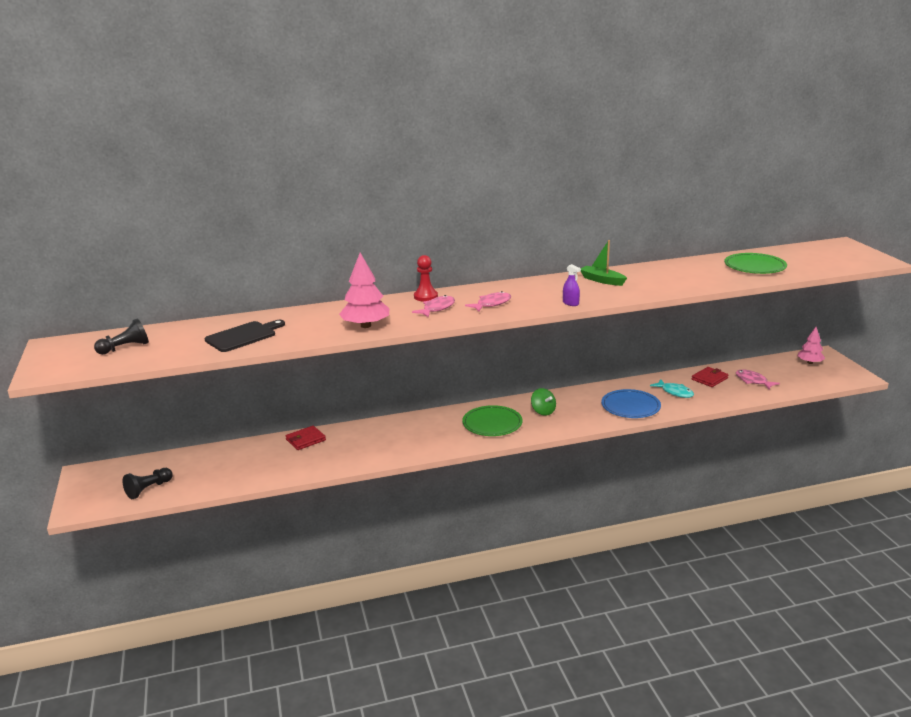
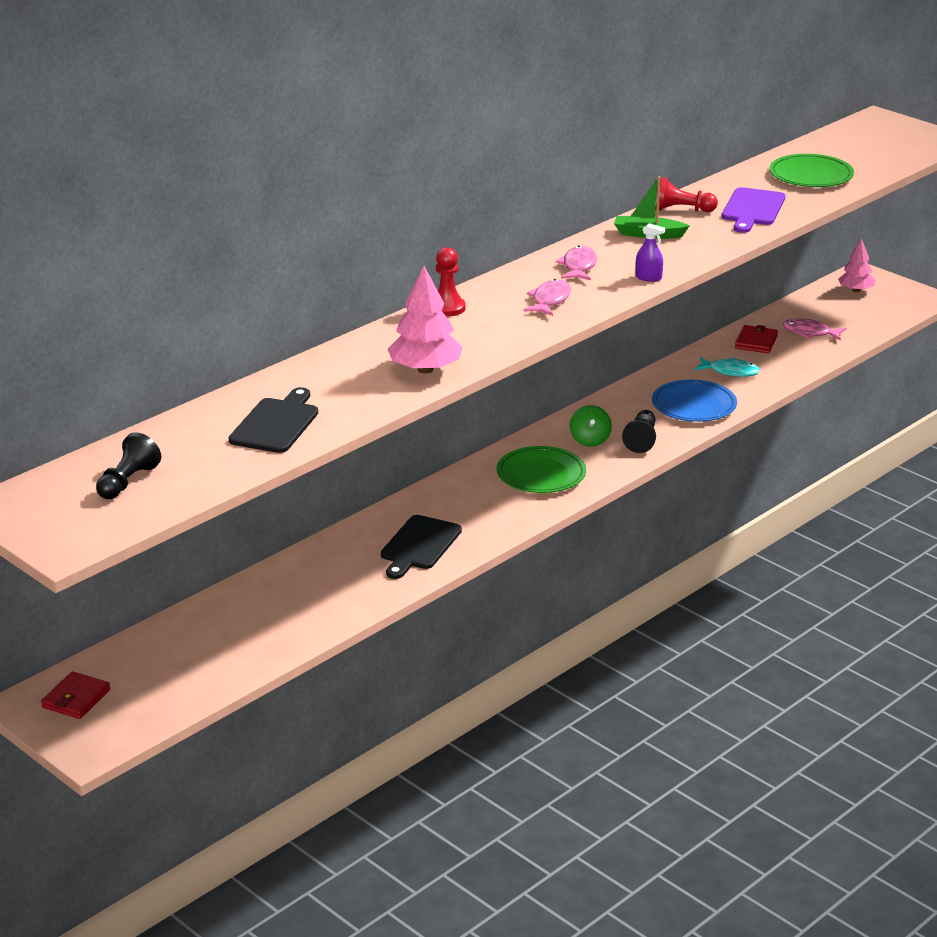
camera: 30 degrees left, 5 degrees up
(148, 489) = (162, 693): black pawn -> black pawn (641, 440)
(305, 440) = (307, 565): red wallet -> red wallet (76, 699)
(377, 446) = (419, 545): none -> black cutting board
(437, 308) = (486, 323): pink fish -> pink fish (579, 266)
(543, 411) = (590, 440): green spinning top -> green spinning top turned 60 degrees clockwise
(641, 271) = (682, 210): none -> red pawn
(690, 278) = (753, 209): none -> purple cutting board

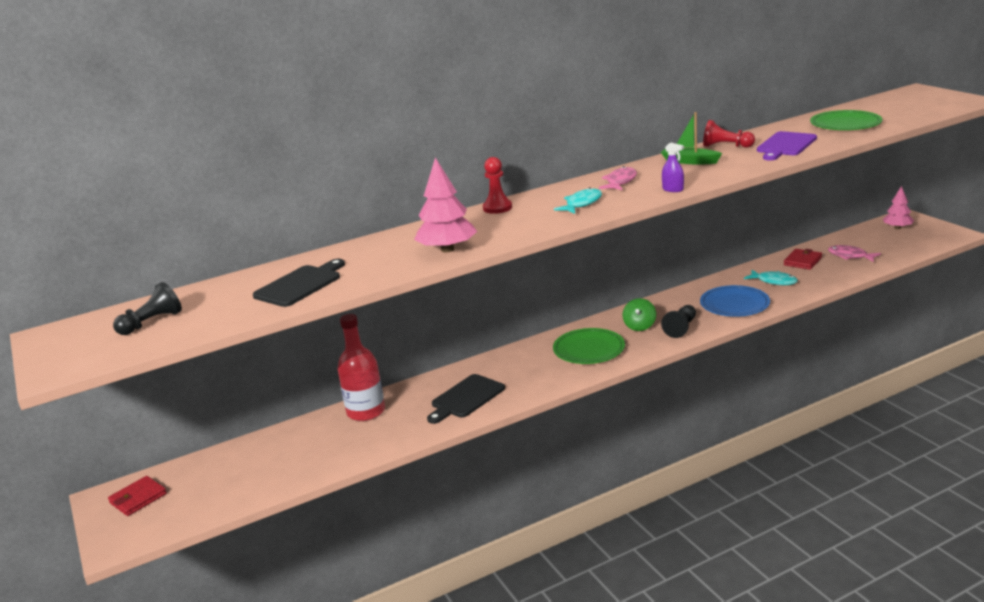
camera: 20 degrees right, 5 degrees down
(301, 572) = (366, 412): none -> red bottle
(550, 300) = (582, 204): pink fish -> turquoise fish

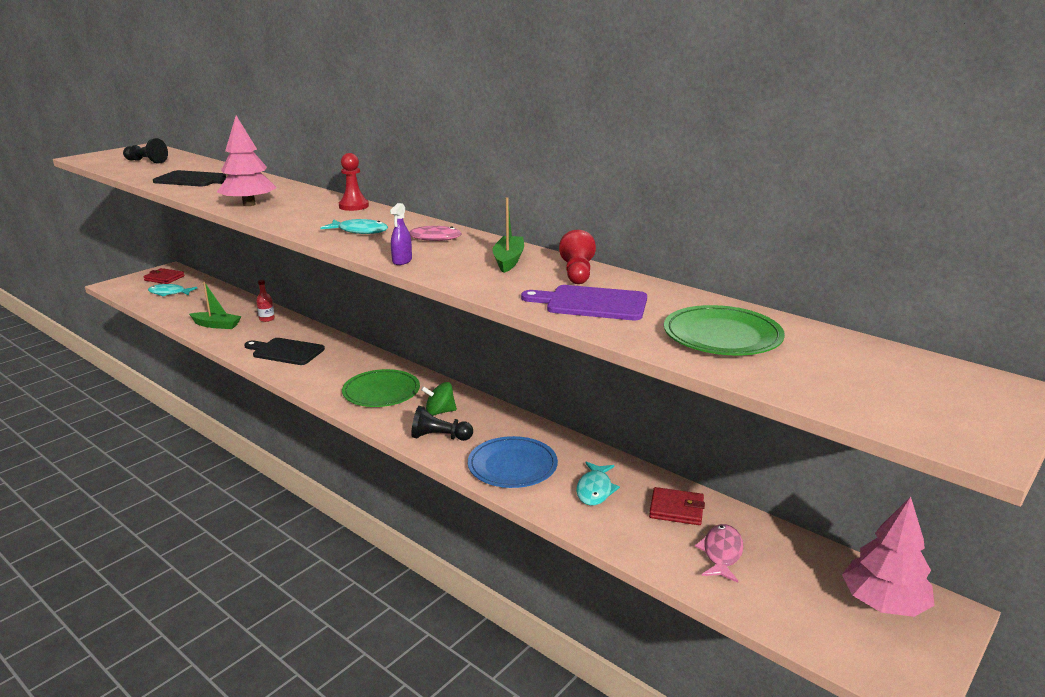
camera: 65 degrees right, 0 degrees up
(205, 489) = (169, 293): none -> turquoise fish
(355, 445) = (216, 325): none -> green boat
(366, 412) = (267, 319): red bottle -> red bottle, size x0.47
(897, 228) = (883, 603): pink tree -> pink tree, size x1.53

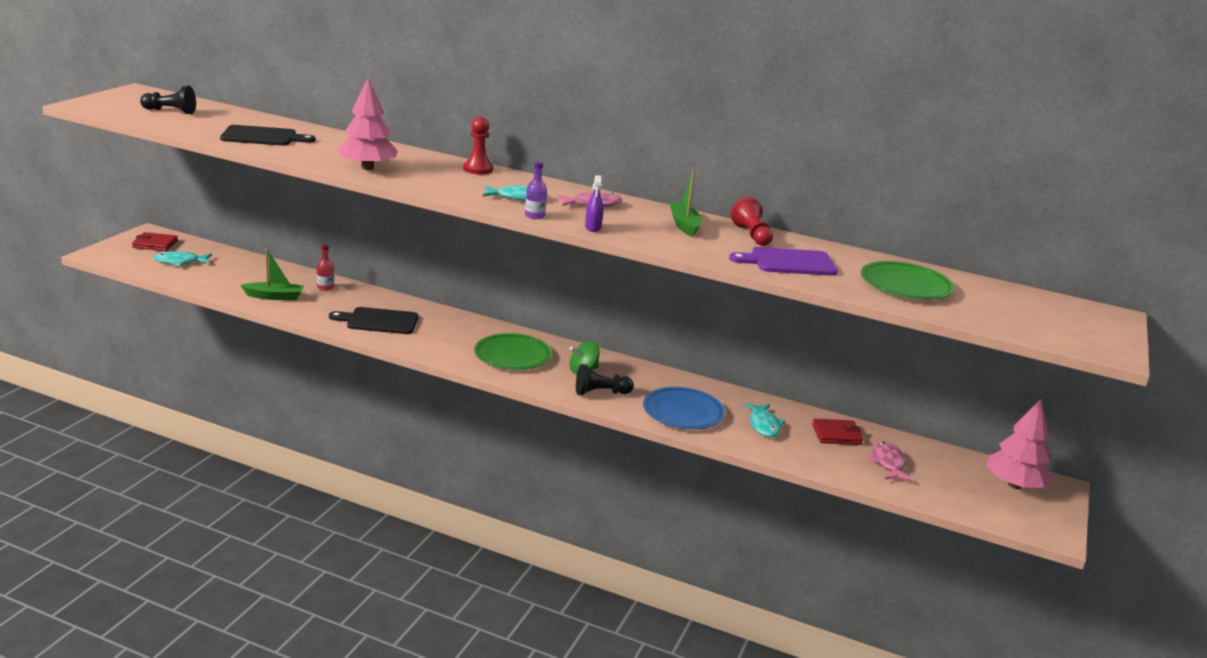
camera: 20 degrees left, 0 degrees up
(354, 248) = (534, 216): none -> purple bottle

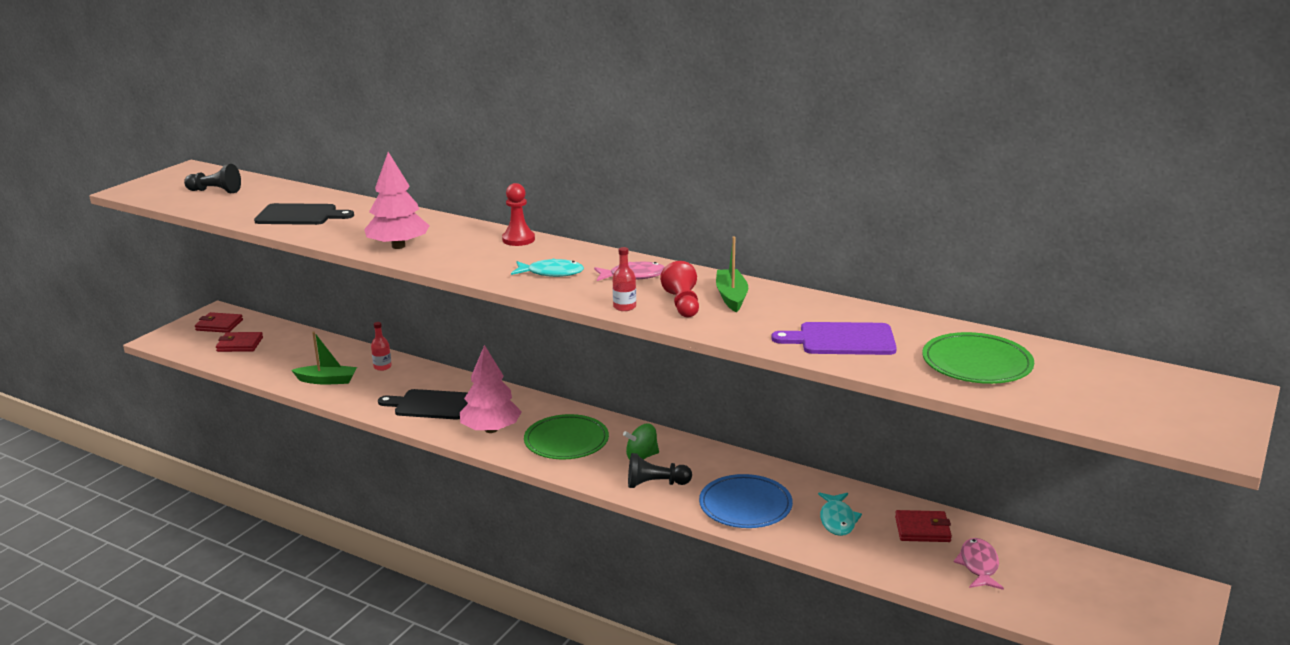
camera: 10 degrees right, 0 degrees up
(180, 262) = (240, 344): turquoise fish -> red wallet
(534, 216) = (563, 295): purple bottle -> none
(593, 228) = (624, 307): purple spray bottle -> red bottle
(752, 235) = (808, 306): red pawn -> red pawn (682, 304)
(1014, 485) = (1132, 591): pink tree -> pink tree (491, 429)

